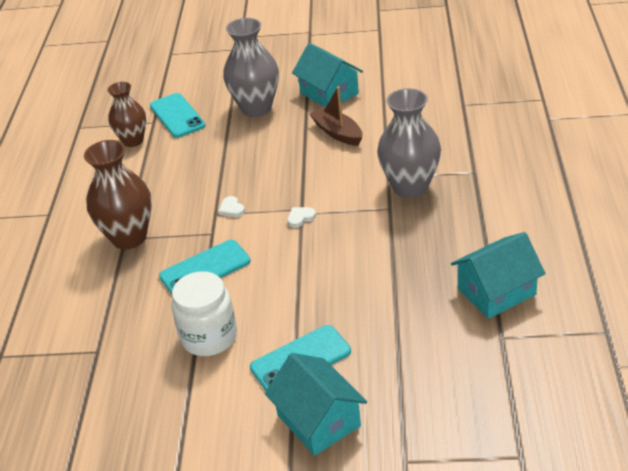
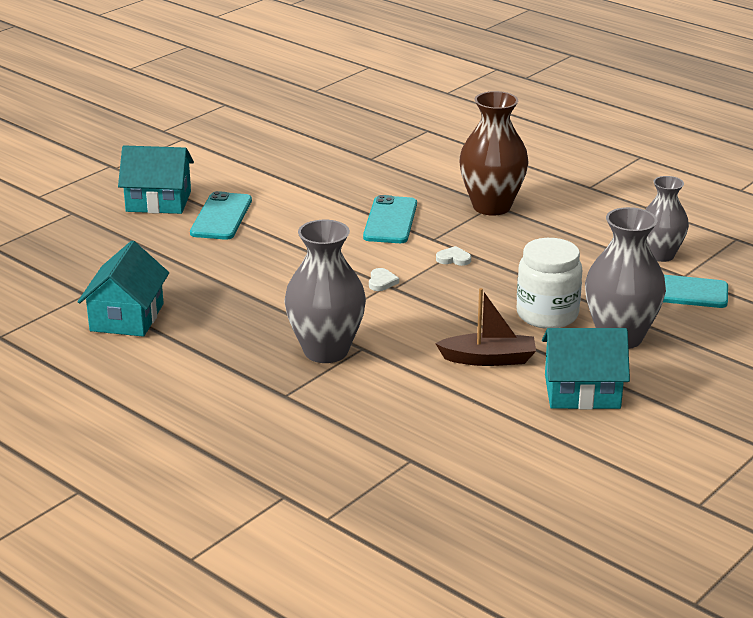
camera: 125 degrees right, 10 degrees down
(133, 141) = (660, 255): brown vase -> grey vase
(209, 337) = (308, 196): white jar -> white jar (547, 315)

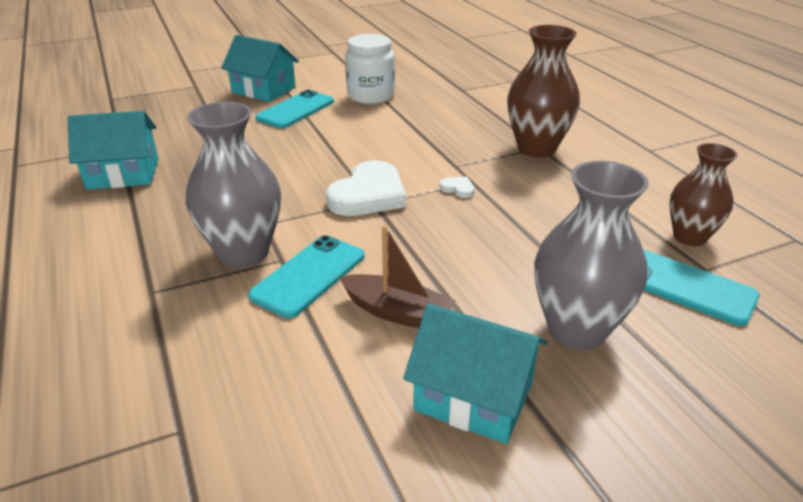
camera: 25 degrees right, 5 degrees up
(127, 317) = (123, 174): turquoise house -> turquoise house turned 45 degrees clockwise
(382, 282) = (368, 195): white heart -> white heart, size x2.39
(390, 220) = (431, 141): turquoise phone -> turquoise phone (309, 276)
(547, 315) = (507, 275): white jar -> white jar (371, 96)
(660, 255) = (689, 237): grey vase -> brown vase

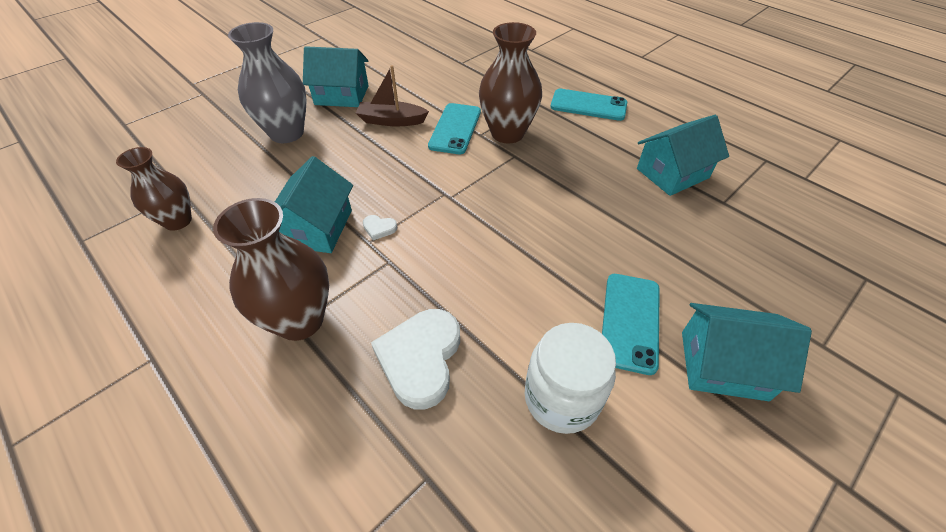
camera: 160 degrees right, 15 degrees up
(244, 253) = (507, 133): grey vase -> brown vase
(368, 195) = (455, 201): white heart -> white heart (420, 358)
(523, 201) = (317, 228): none -> turquoise house
(686, 287) = (204, 175): turquoise phone -> turquoise phone (588, 105)

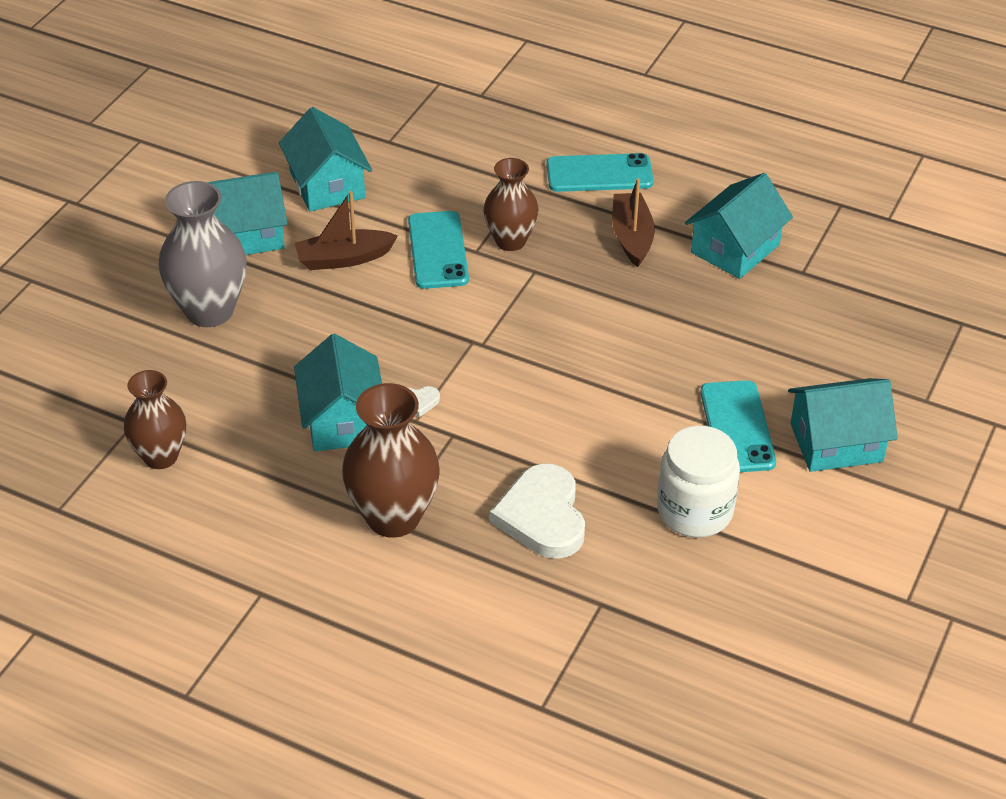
camera: 20 degrees left, 5 degrees down
(409, 78) = (327, 185): none -> turquoise house
(507, 133) = (510, 241): brown vase -> brown vase, size x0.66
(595, 149) = (632, 237): none -> brown boat

